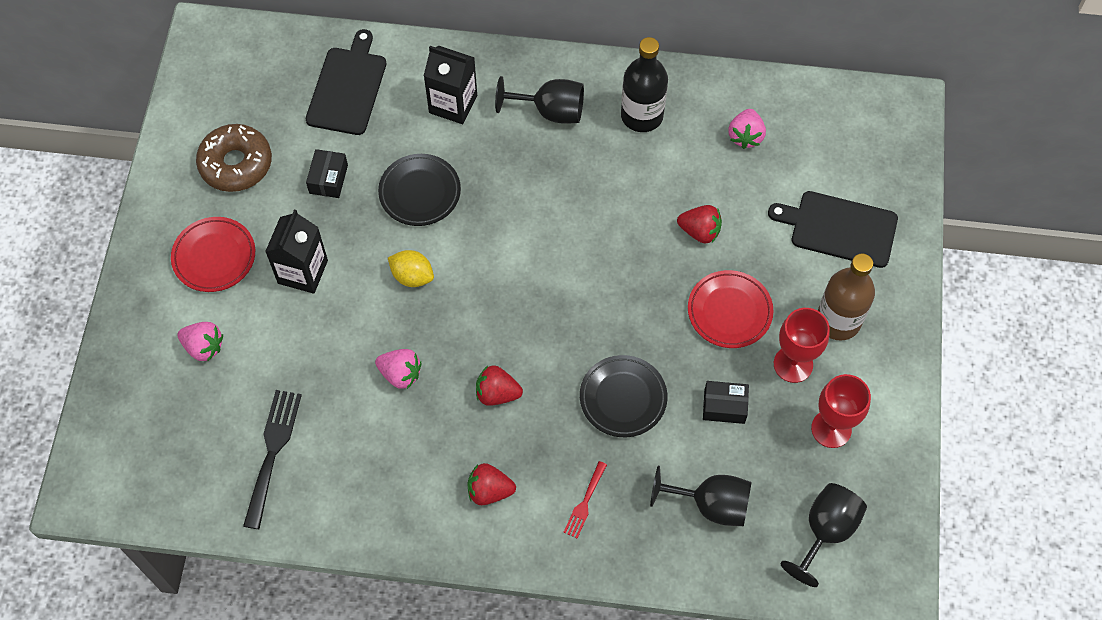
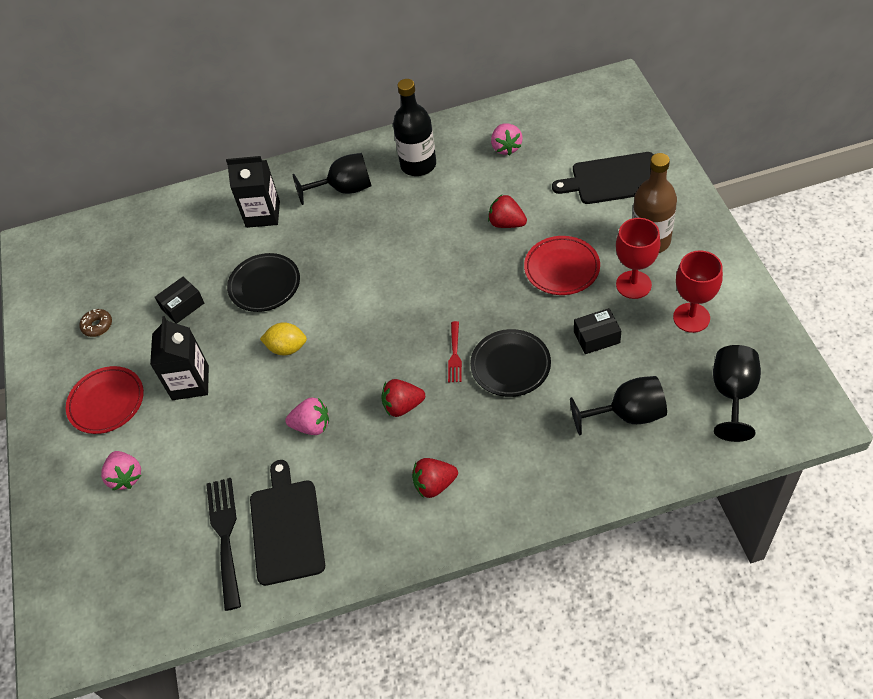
camera: 15 degrees left, 10 degrees down
(204, 347) = (126, 477): pink strawberry -> pink strawberry turned 60 degrees clockwise
(236, 164) = (97, 326): brown donut -> brown donut, size x0.48
(328, 179) = (182, 306): black box -> black box turned 60 degrees clockwise
(347, 87) = (170, 236): black cutting board -> black cutting board (286, 527)
(585, 503) = (522, 459): red fork -> red fork (455, 355)
(699, 231) = (506, 223): red strawberry -> red strawberry turned 150 degrees counterclockwise

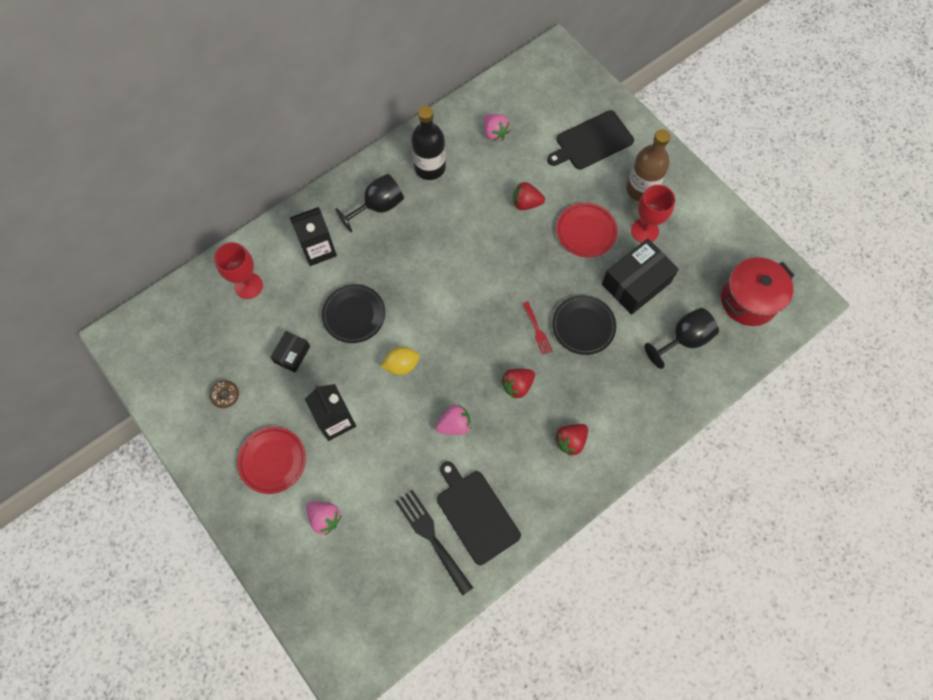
camera: 30 degrees left, 15 degrees up
(596, 337) = (636, 283): black box -> black box, size x1.85
(691, 318) = (696, 247): red goblet -> red goblet (248, 286)
(733, 394) = (748, 300): black goblet -> red pot

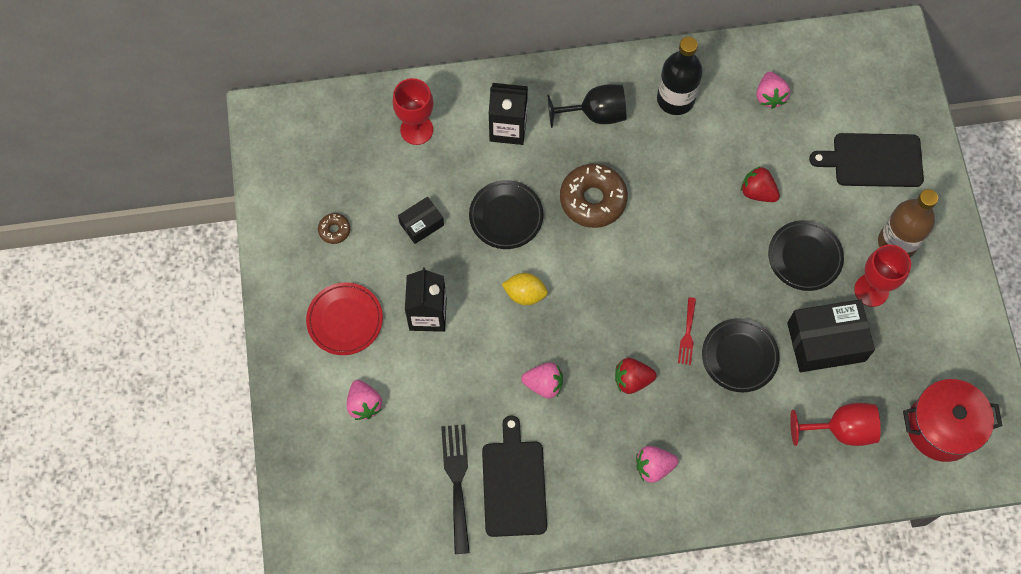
camera: 30 degrees right, 0 degrees up
(412, 269) = (593, 200): none -> brown donut
(570, 441) = (653, 467): red strawberry -> pink strawberry
(586, 232) = (804, 257): red plate -> black plate
(684, 339) = (841, 430): black goblet -> red goblet

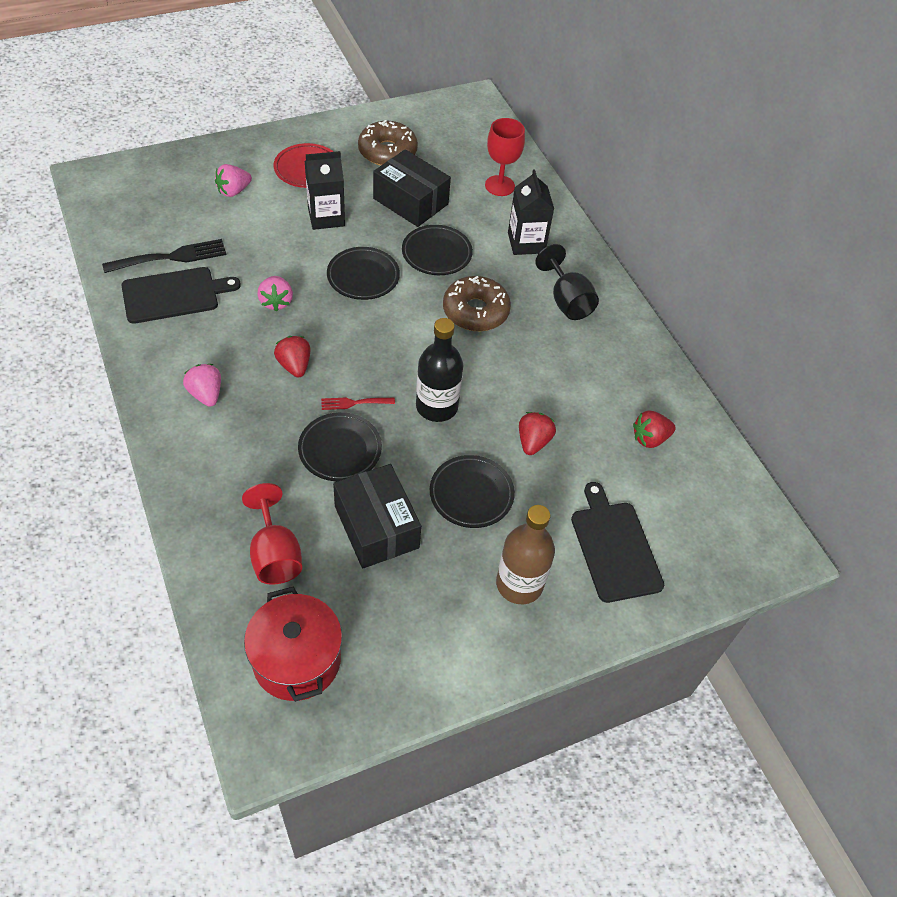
camera: 70 degrees right, 15 degrees down
(334, 230) = (387, 152): brown donut -> brown donut, size x2.10
(421, 224) = (410, 201): black box -> black box, size x1.85
(525, 294) = (363, 277): yellow lemon -> black plate
(675, 99) = (610, 360): black bottle -> black bottle (437, 406)
(769, 96) = (650, 438): pink strawberry -> red strawberry
(871, 290) = (451, 564): red goblet -> none

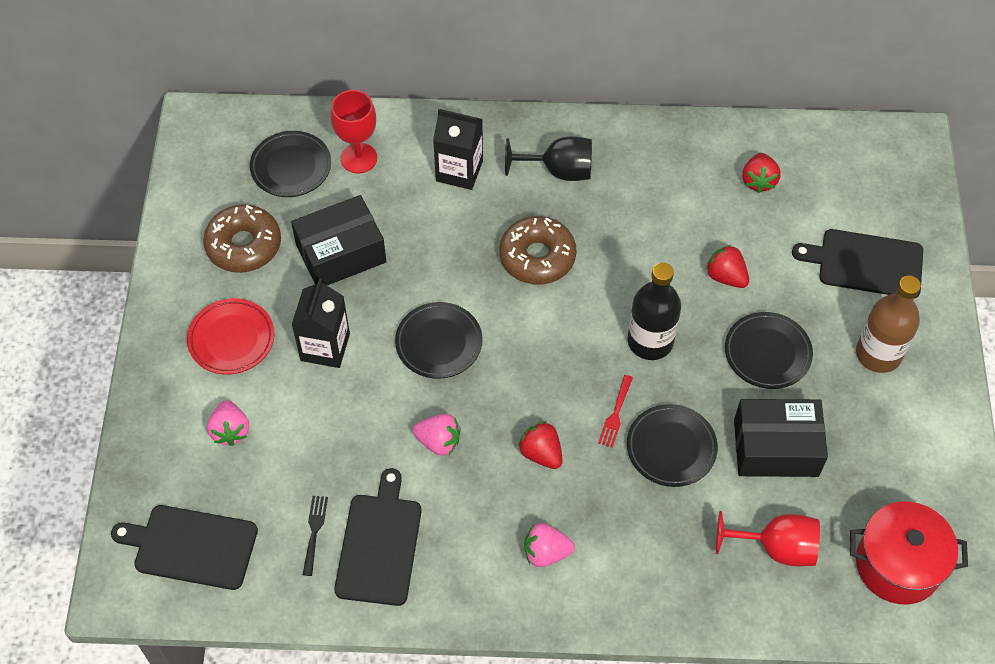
camera: 60 degrees left, 5 degrees up
(135, 200) = (191, 546): none -> black cutting board
(171, 257) = (314, 531): black fork -> black fork, size x0.56
(294, 365) = (541, 453): red strawberry -> red strawberry turned 45 degrees clockwise
(436, 253) = (436, 260): black plate -> black plate (291, 167)

